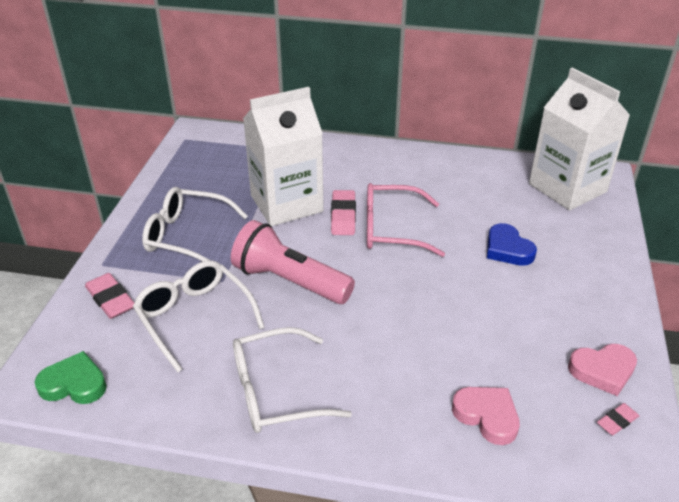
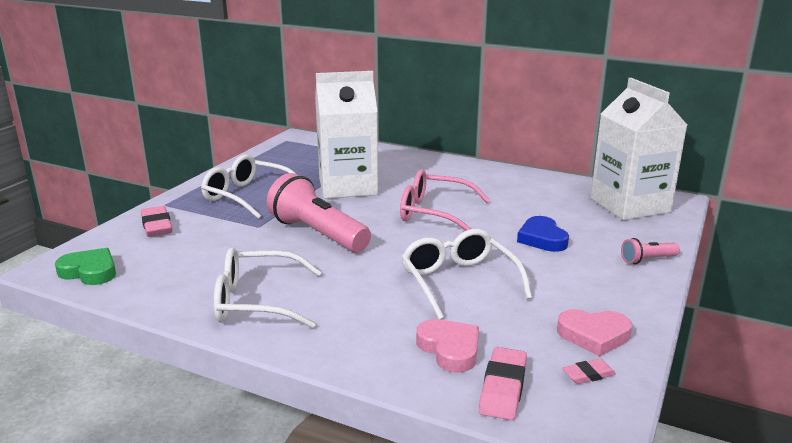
camera: 15 degrees right, 15 degrees down
(194, 317) = (218, 245): white glasses -> white glasses (459, 282)
(343, 216) = (394, 199): pink eraser -> pink eraser (503, 388)
(610, 262) = (647, 260): none -> pink flashlight

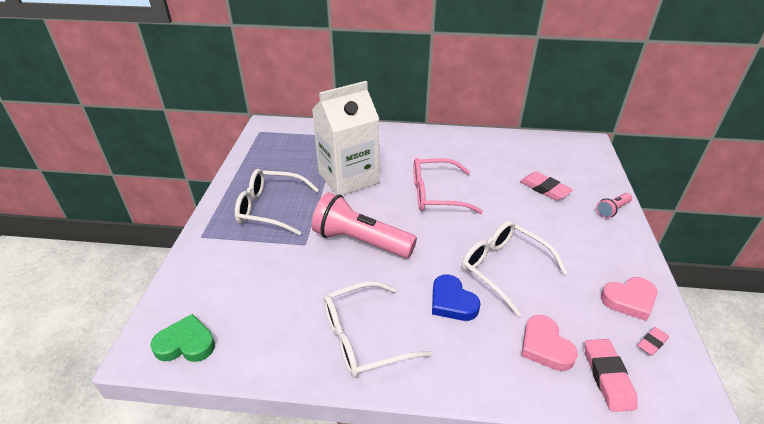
camera: 20 degrees left, 15 degrees up
(157, 226) = (211, 266): pink eraser -> pink eraser (544, 189)
(450, 349) = (545, 346): pink heart -> pink heart turned 150 degrees counterclockwise
(542, 239) = (530, 205): blue heart -> blue heart (452, 302)
(629, 205) = (565, 154): white carton -> none

